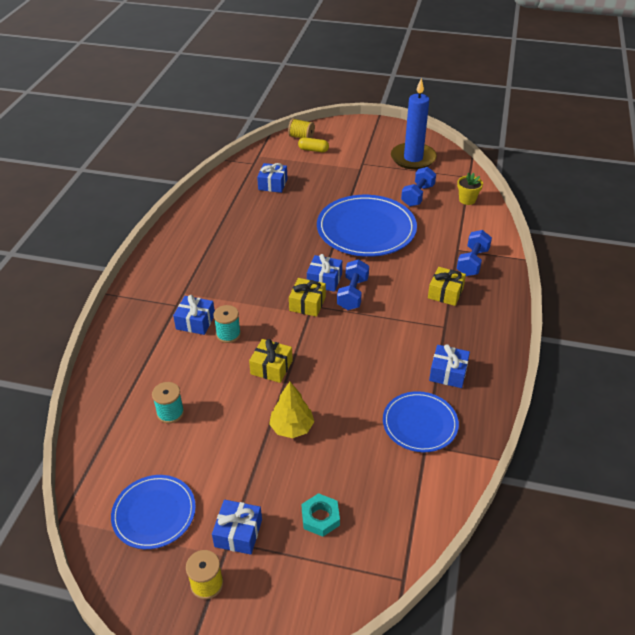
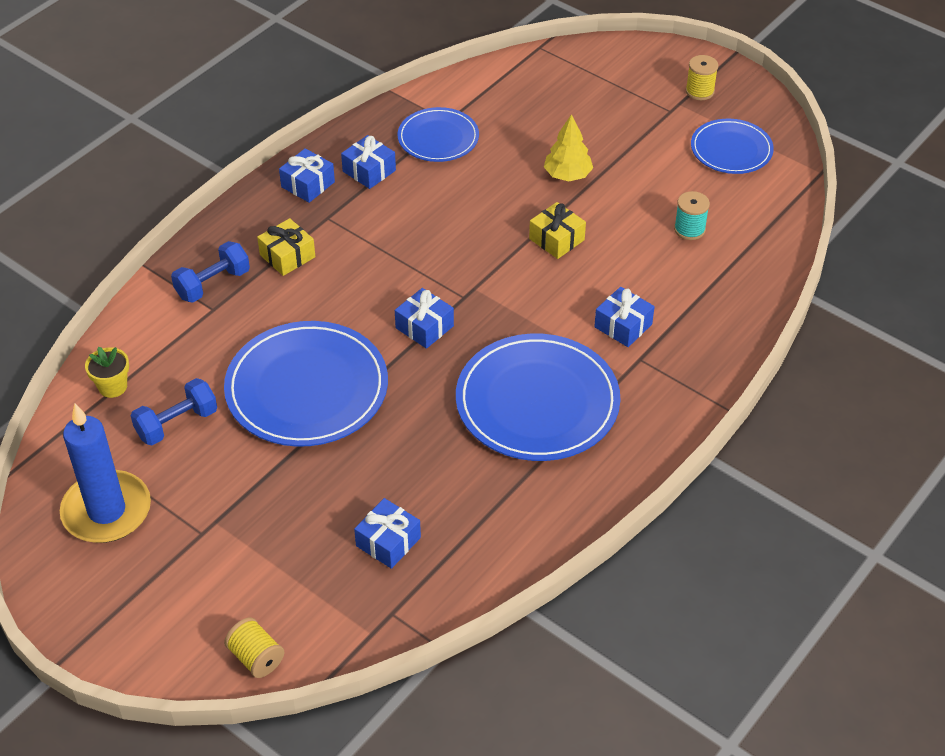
camera: 155 degrees left, 5 degrees up
(228, 334) = (588, 295): turquoise spool -> none
(230, 262) = (537, 402): none -> blue plate
(238, 533) = (659, 113): blue gift -> blue gift (308, 184)
(307, 304) = (468, 301): yellow gift -> none
(313, 150) = (260, 607): yellow capsule -> none
(320, 517) = (582, 101): turquoise nut -> none
(352, 294) = (402, 295): blue dumbbell -> none

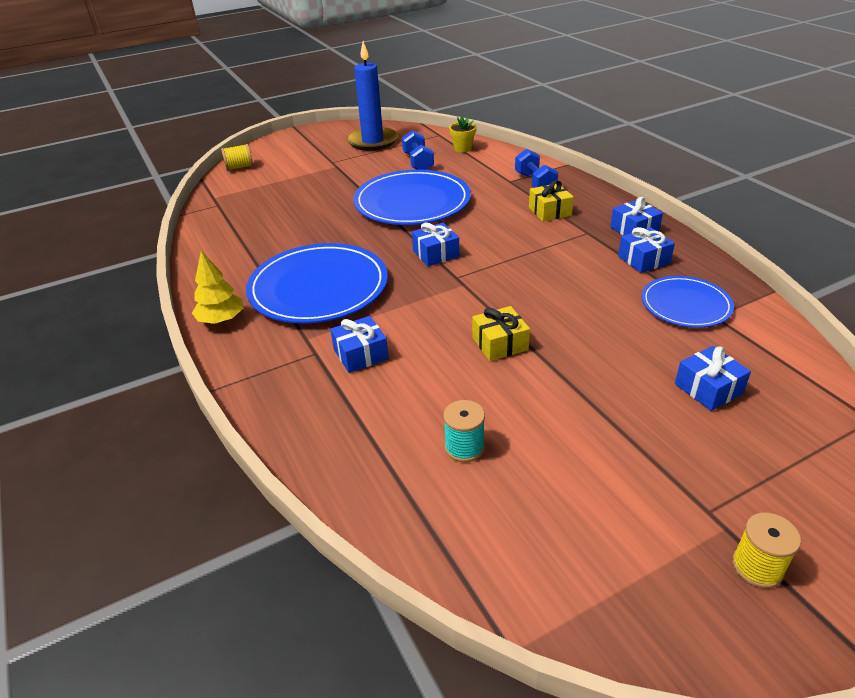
camera: 115 degrees right, 10 degrees down
(388, 542) = (265, 211): blue gift -> blue gift (708, 389)
(567, 175) = (598, 377): yellow tree -> yellow tree (221, 320)
(731, 150) = (602, 550): blue plate -> none

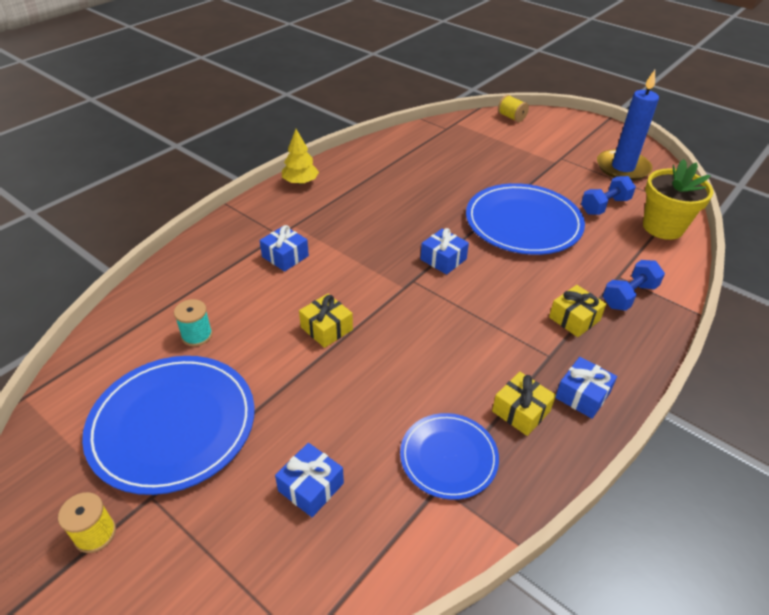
camera: 65 degrees right, 5 degrees up
(318, 288) = (359, 211): blue plate -> blue plate (173, 425)
(463, 148) = (663, 227): yellow flower pot -> yellow flower pot, size x1.94
(643, 260) = (521, 411): blue gift -> yellow gift

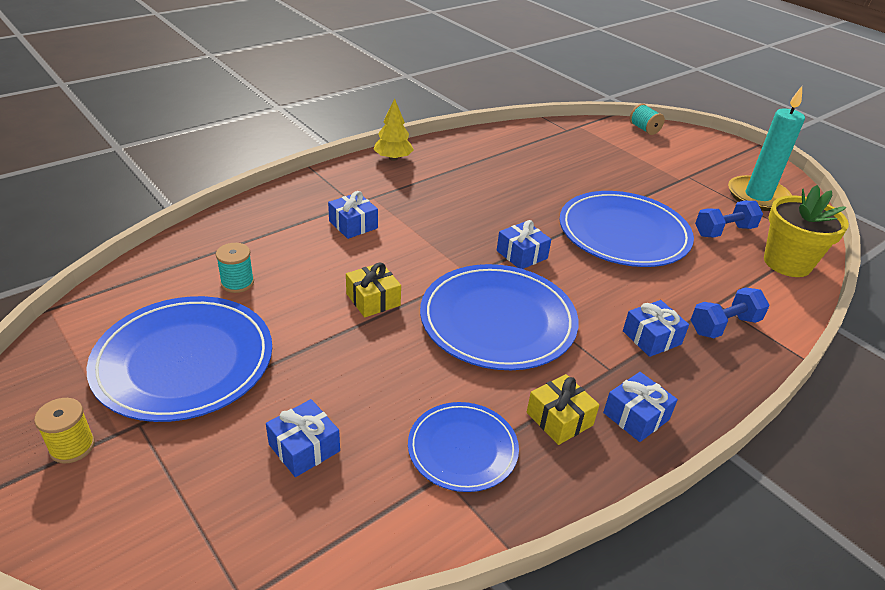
camera: 10 degrees right, 5 degrees down
(442, 328) = (498, 320): none -> blue plate
(511, 117) = (644, 129): yellow spool -> turquoise spool
(574, 319) = (651, 338): yellow gift -> blue gift
(622, 168) = (757, 196): blue candle -> turquoise candle

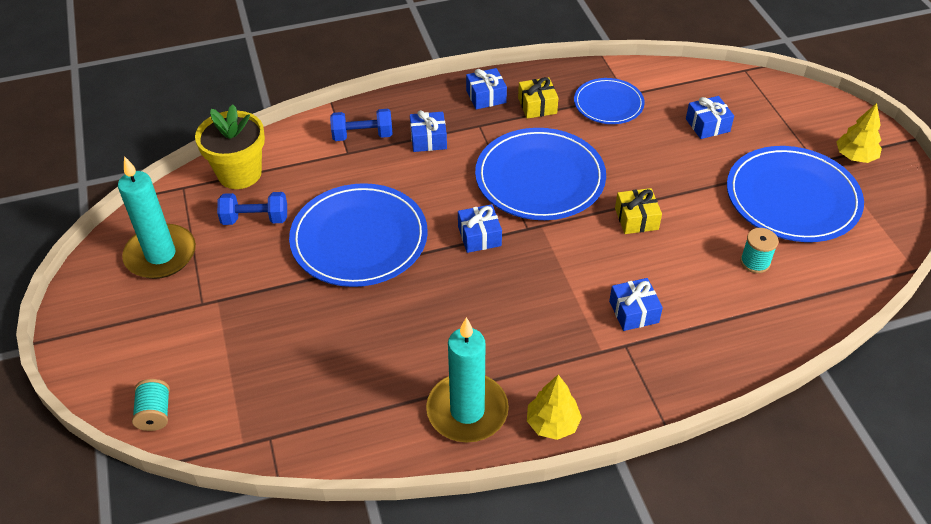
camera: 155 degrees left, 10 degrees up
(72, 446) = (855, 157): yellow spool -> yellow tree
(455, 156) = (467, 411): none -> turquoise candle

